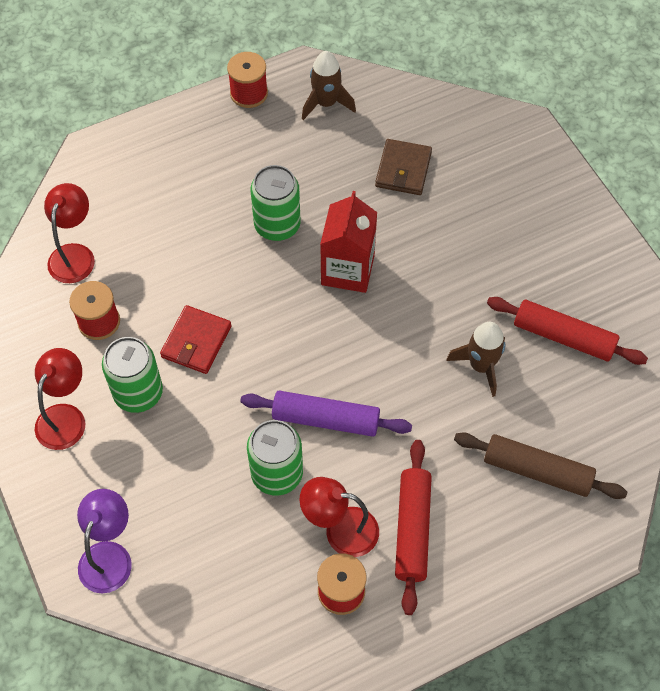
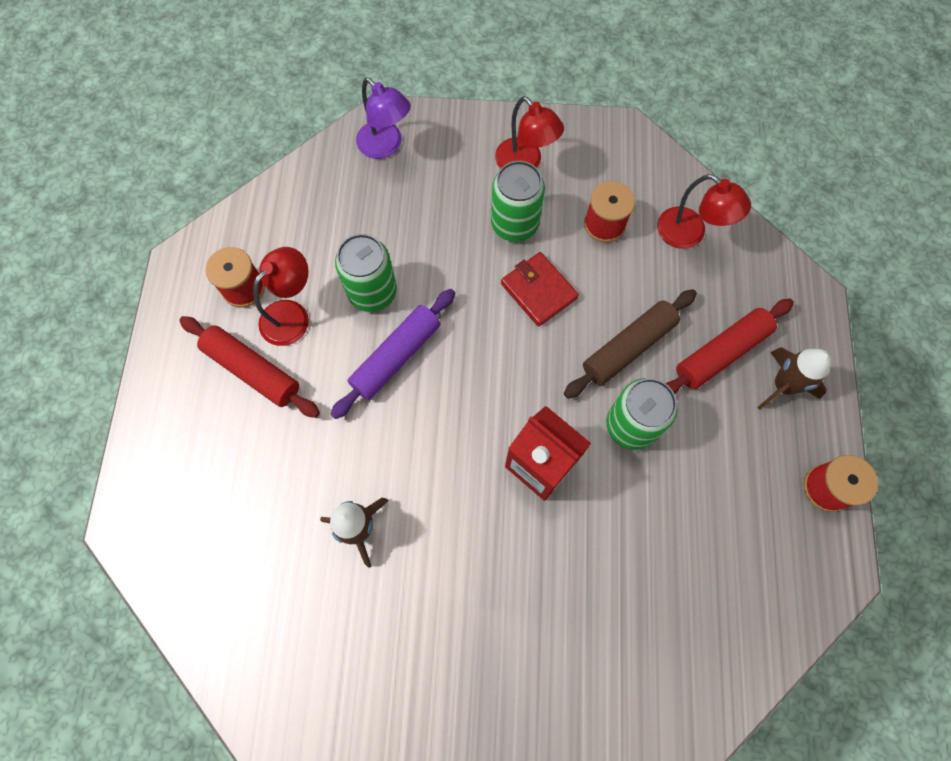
camera: 120 degrees right, 10 degrees up
(326, 103) = (774, 566): brown rocket -> brown rocket (783, 385)
(403, 170) = (637, 598): brown wallet -> none
(537, 471) = (227, 510): brown rolling pin -> brown rolling pin (628, 347)
(563, 337) = (337, 636): red rolling pin -> red rolling pin (721, 353)

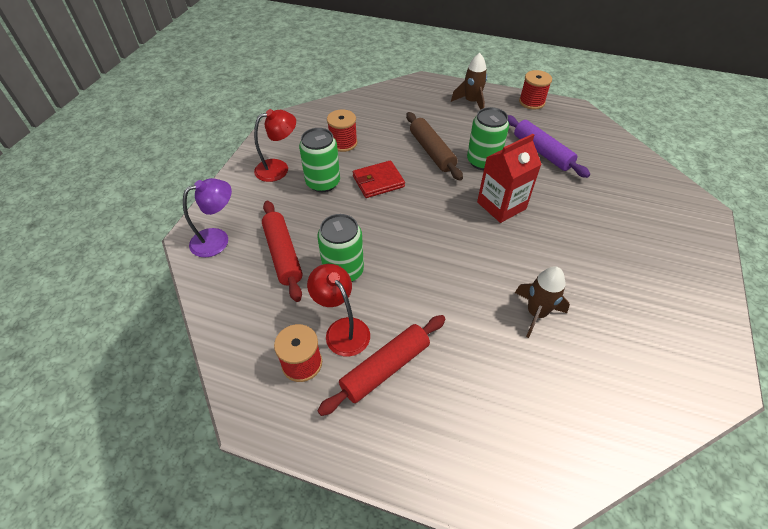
camera: 75 degrees left, 20 degrees down
(396, 357) = (403, 266): purple rolling pin -> purple rolling pin (542, 152)
(689, 234) = (366, 112): red lamp -> none
(721, 353) = (446, 118): red rolling pin -> red rolling pin (283, 254)

